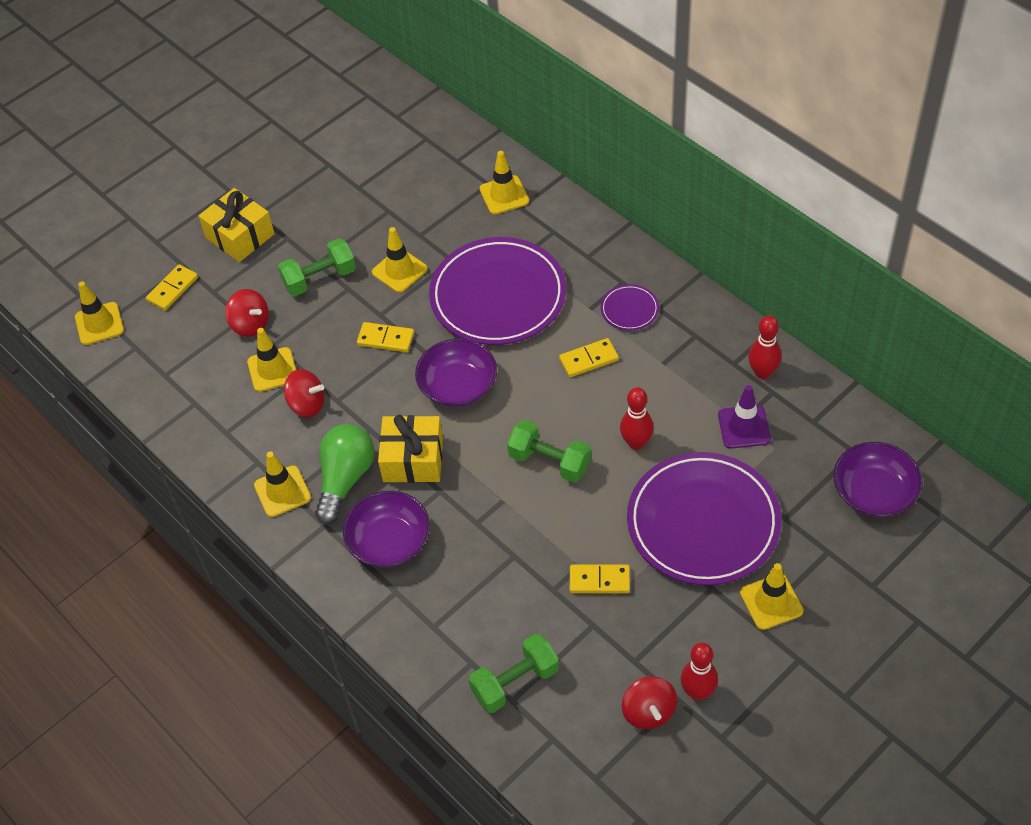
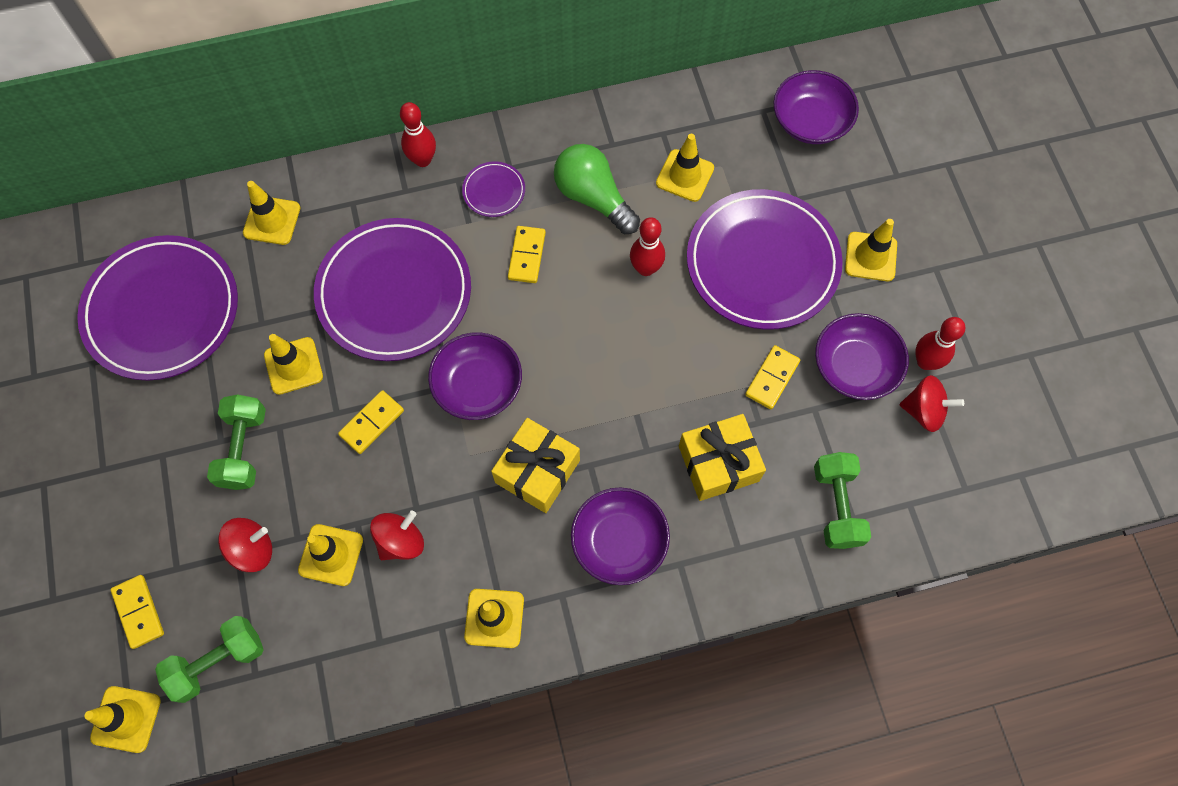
camera: 65 degrees left, 15 degrees up
(240, 236) = (119, 503): yellow gift -> yellow gift (718, 463)
(345, 479) = (519, 548): green light bulb -> green light bulb (593, 197)
(391, 177) = (162, 311): none -> purple plate
(549, 462) = (619, 351): green dumbbell -> green dumbbell (218, 661)
(654, 638) = (855, 366): none -> purple bowl
(744, 427) = (685, 176): purple traffic cone -> yellow traffic cone
(762, 372) = (637, 128): red bowling pin -> red bowling pin (422, 160)

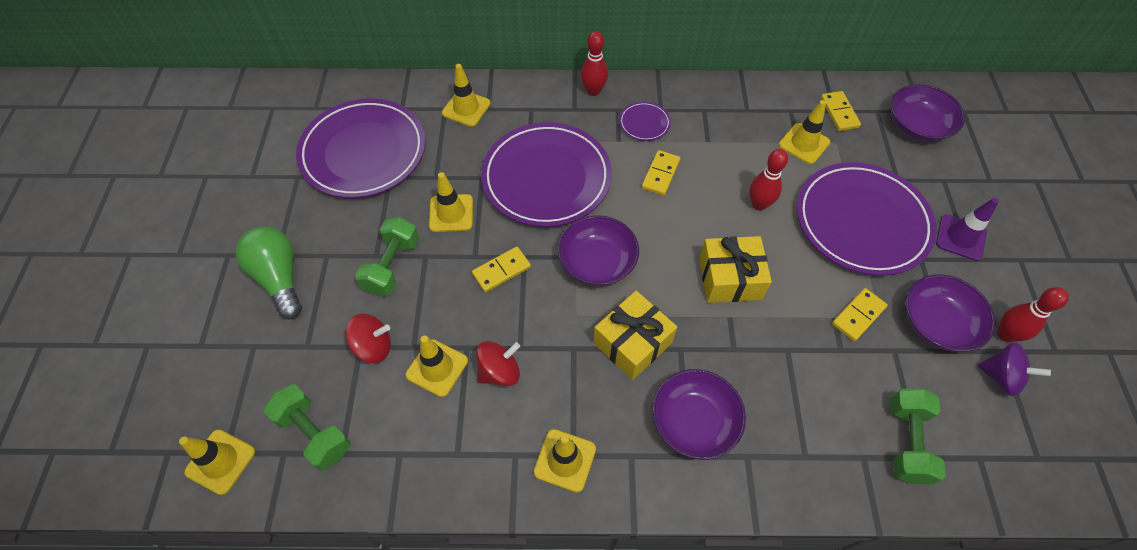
camera: 15 degrees right, 10 degrees down
(139, 612) = (264, 373): yellow domino -> yellow domino (839, 112)
(218, 661) = (314, 433): green dumbbell -> green dumbbell turned 60 degrees clockwise
(593, 197) = (724, 144): green light bulb -> green light bulb (279, 278)
(718, 463) = (798, 376): yellow gift -> yellow gift (730, 278)
(870, 257) = (960, 237): yellow traffic cone -> purple traffic cone
(924, 411) = (1000, 377): red spinning top -> purple spinning top

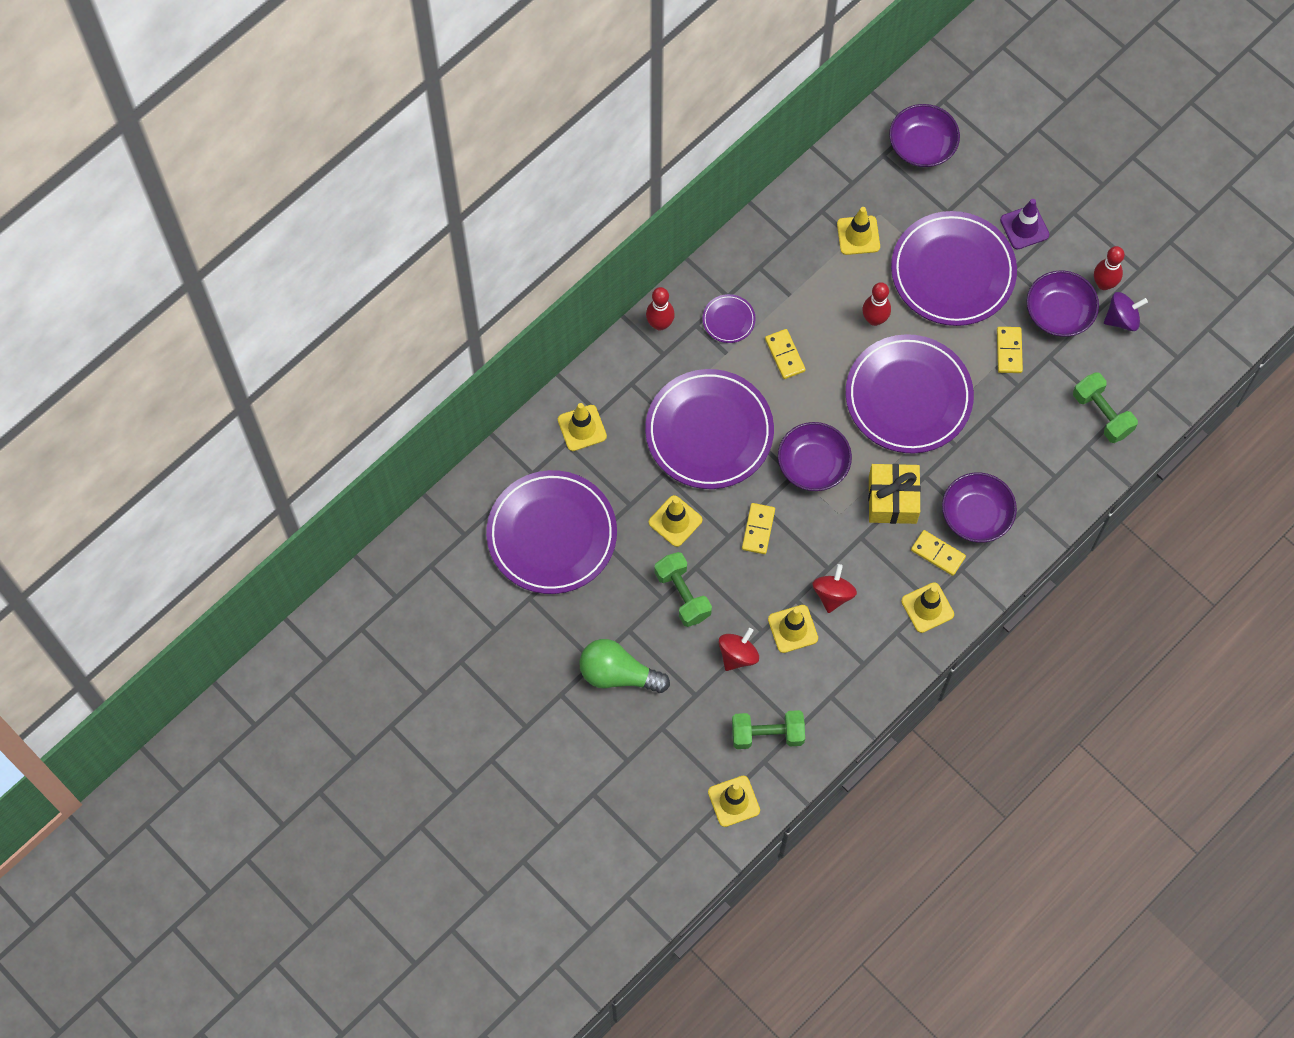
camera: 45 degrees left, 10 degrees up
(730, 278) = (908, 397): yellow gift -> purple plate
(839, 112) = (858, 181): yellow domino -> yellow domino (938, 553)

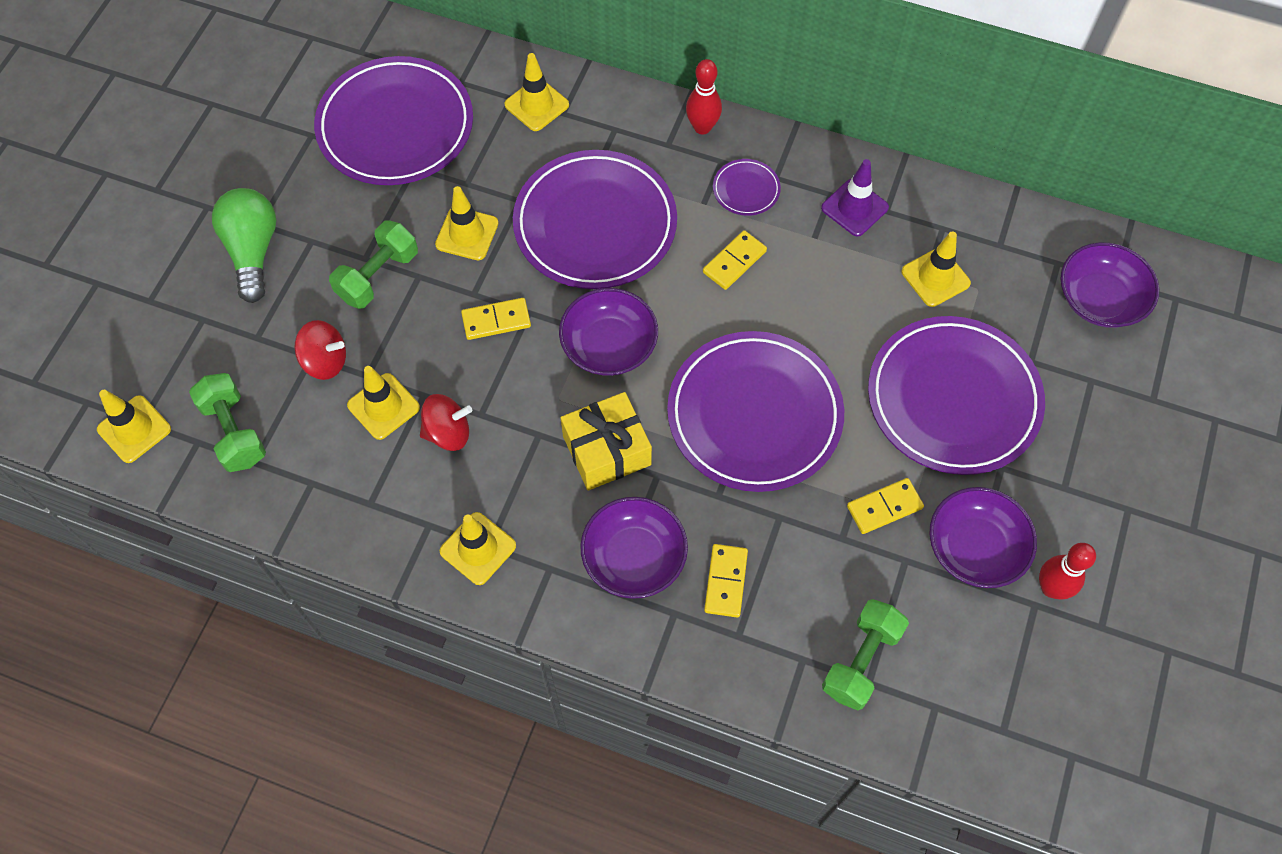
camera: 65 degrees right, 5 degrees down
(874, 319) = (836, 337): red bowling pin -> none
(938, 553) = (558, 532): yellow domino -> yellow domino (726, 581)
(1024, 227) = (1067, 458): purple traffic cone -> purple traffic cone (854, 208)
(1122, 319) = (1015, 632): purple spinning top -> none

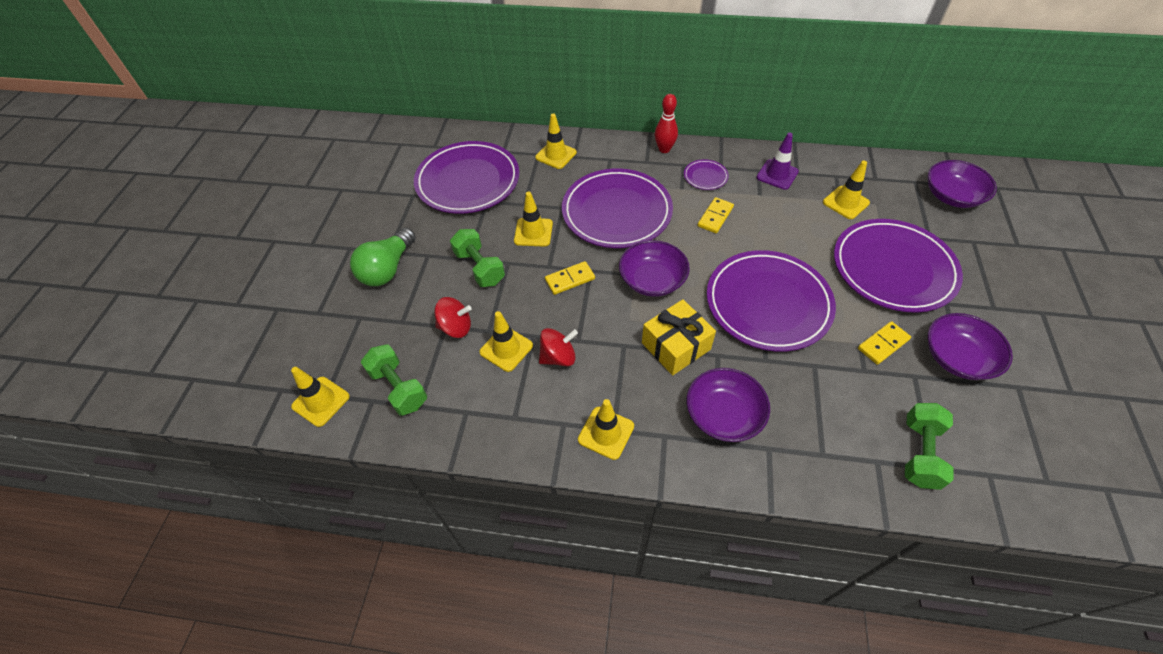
camera: 10 degrees left, 10 degrees down
(253, 251) = (388, 268): green light bulb -> green light bulb turned 135 degrees counterclockwise
(378, 276) = (479, 268): green dumbbell -> green dumbbell turned 60 degrees counterclockwise
(726, 581) = (797, 417): yellow domino -> none
(1051, 588) = (1023, 373): red bowling pin -> none

